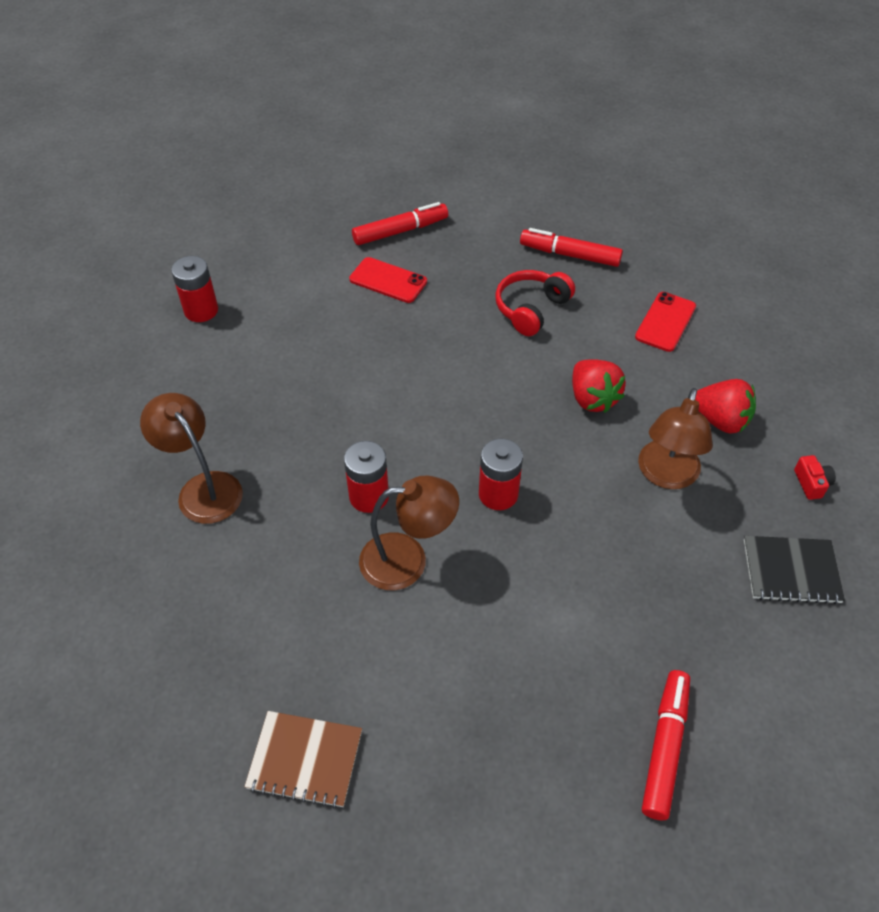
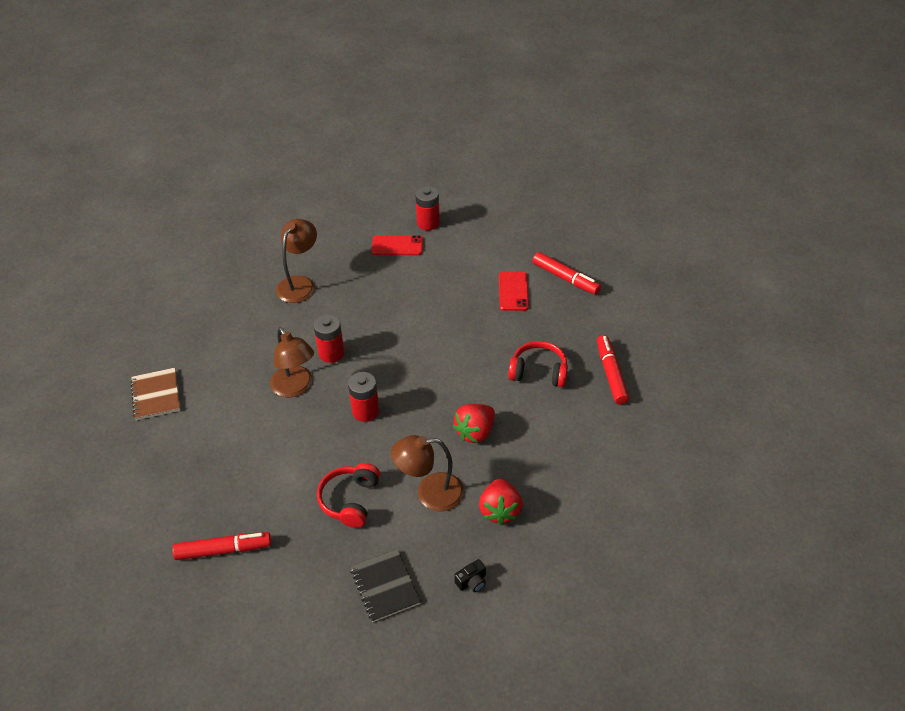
camera: 65 degrees right, 5 degrees down
(641, 562) = (350, 500): none -> red headphones
(665, 322) = (580, 451): red phone -> red phone (397, 245)
(811, 483) = (472, 581): red camera -> black camera

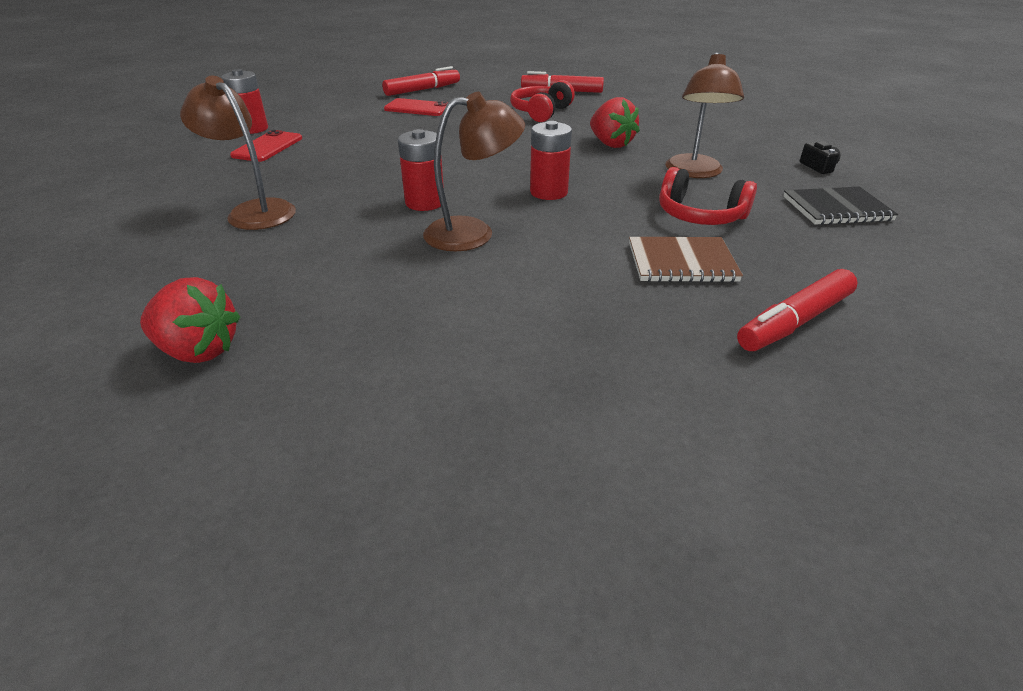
camera: 75 degrees left, 10 degrees down
(156, 395) = (387, 376): brown notebook -> brown notebook (681, 262)
(223, 550) = (795, 321): red marker -> red marker turned 135 degrees counterclockwise
(500, 510) = (722, 146): red strawberry -> red strawberry (199, 350)

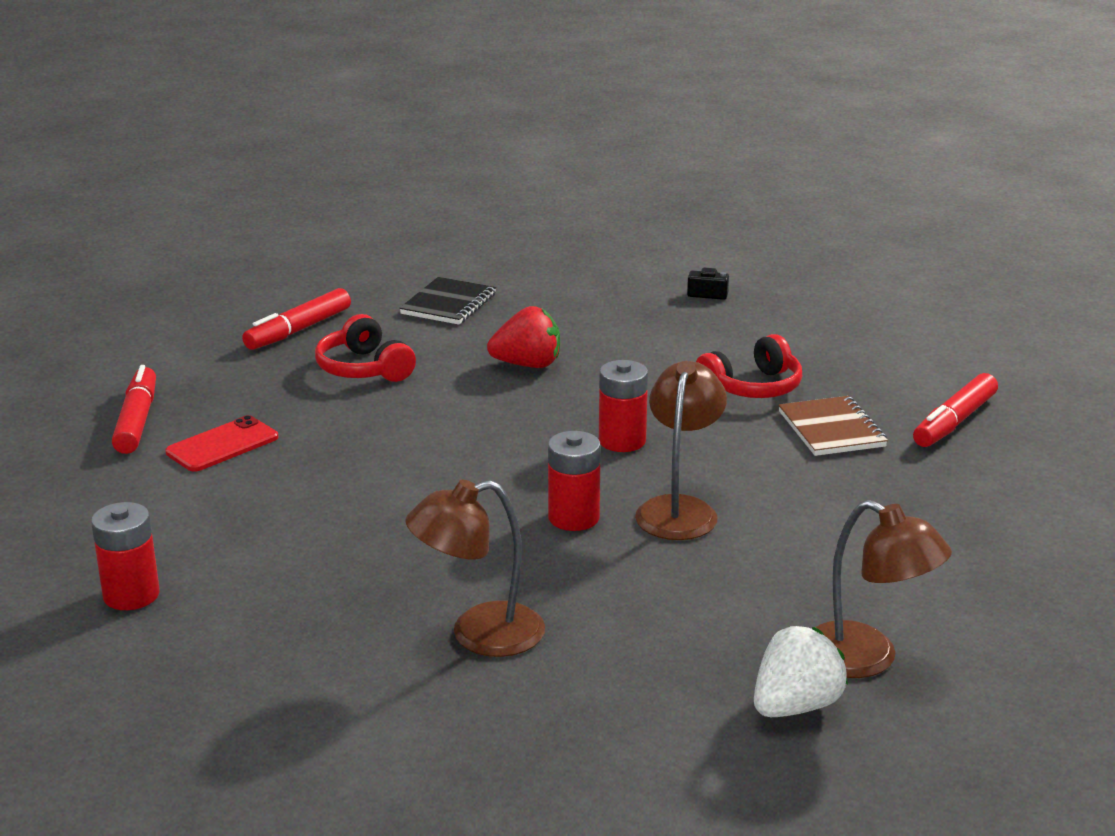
camera: 60 degrees left, 10 degrees down
(199, 350) = (795, 706): red strawberry -> white strawberry
(267, 147) = (240, 593): red phone -> none
(681, 262) = (831, 429): brown notebook -> brown notebook turned 45 degrees counterclockwise
(694, 172) = (656, 352): brown lamp -> brown lamp (866, 659)
(795, 321) = (954, 422): red marker -> red marker turned 45 degrees clockwise
(836, 209) = (798, 326): black notebook -> black notebook (448, 304)

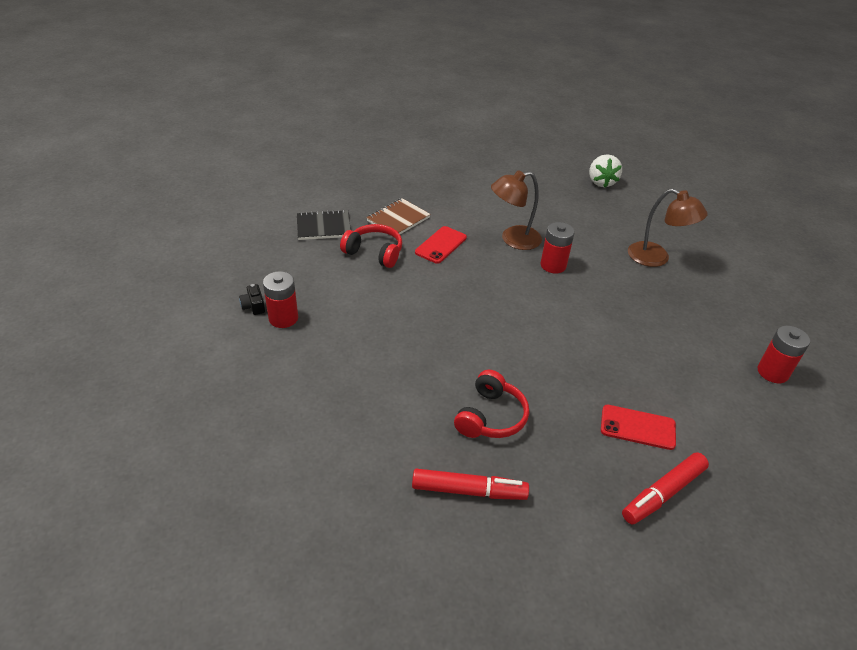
camera: 125 degrees left, 15 degrees up
(448, 304) = (358, 426): black notebook -> black notebook (323, 227)
(527, 365) = (419, 343): red strawberry -> none
(622, 441) = (472, 275): red battery -> red battery (283, 318)
(724, 442) = (441, 245): none -> red phone
(795, 706) = (601, 182): white strawberry -> white strawberry turned 105 degrees counterclockwise
(866, 659) = (559, 175): brown lamp -> none
(954, 422) = (359, 190): red marker -> none

